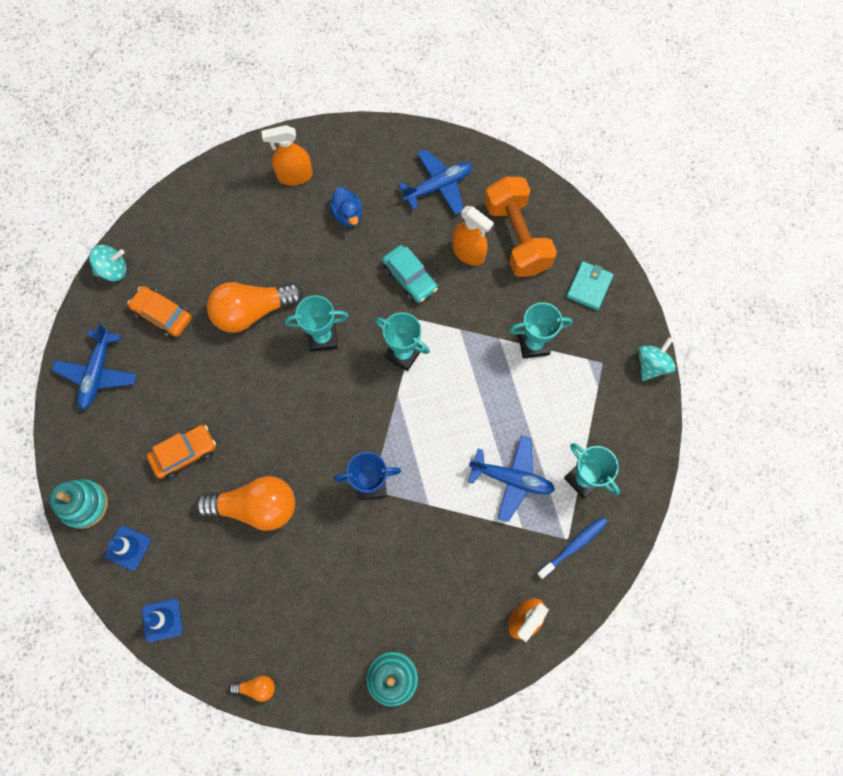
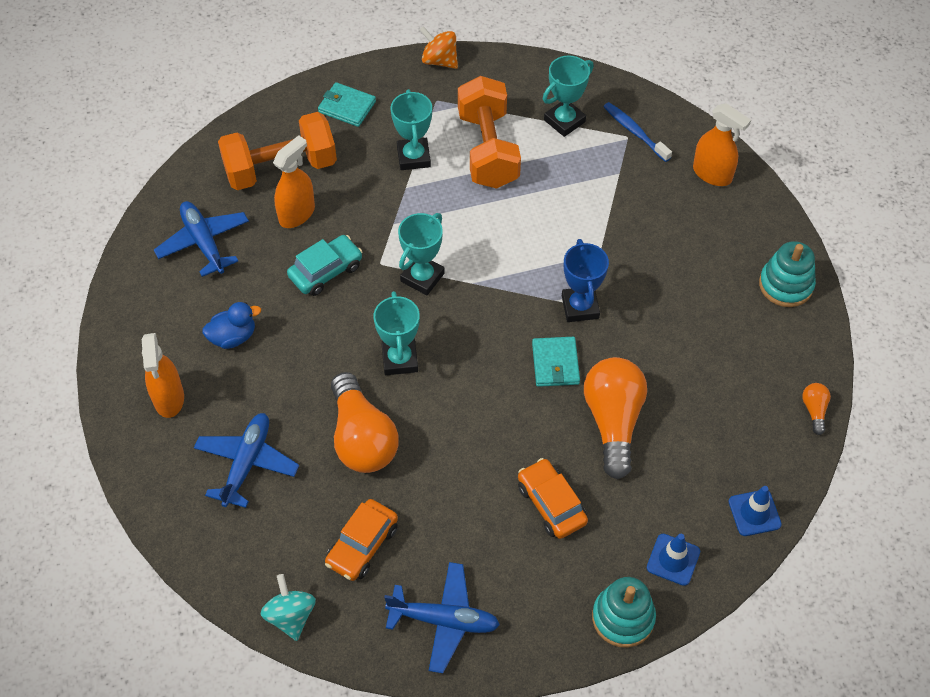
camera: 90 degrees left, 15 degrees down
(314, 461) = (555, 363): none -> turquoise wallet
(511, 479) = (567, 180): blue plane -> blue plane (247, 463)
(545, 408) = (488, 149): none -> orange dumbbell
(651, 365) = (439, 60): turquoise spinning top -> orange spinning top

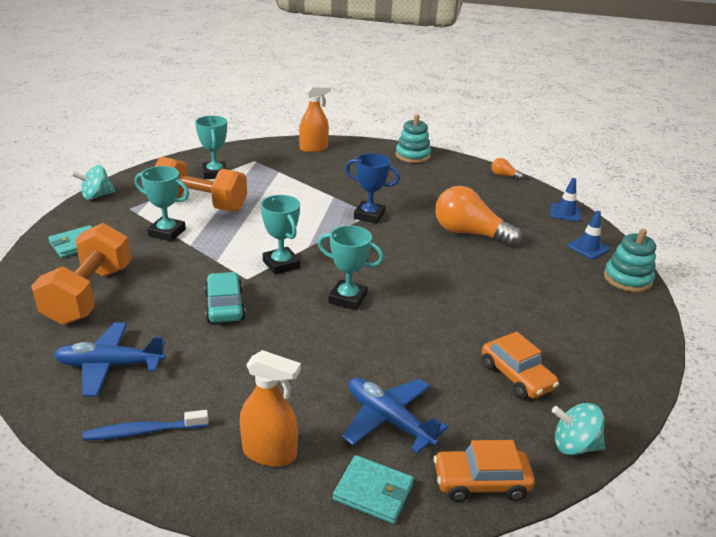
camera: 65 degrees left, 25 degrees down
(233, 337) = (238, 382): blue duck -> none
(297, 214) = (148, 302): orange spray bottle -> none
(362, 438) = (409, 342): orange light bulb -> none
(439, 60) = (96, 196): orange spinning top -> turquoise spinning top
(444, 620) = (606, 356): blue plane -> none
(551, 504) = (522, 276): orange car -> orange car (481, 482)
(555, 363) = (407, 238): turquoise wallet -> turquoise wallet (373, 492)
(634, 132) = (254, 157): blue toothbrush -> blue toothbrush (143, 431)

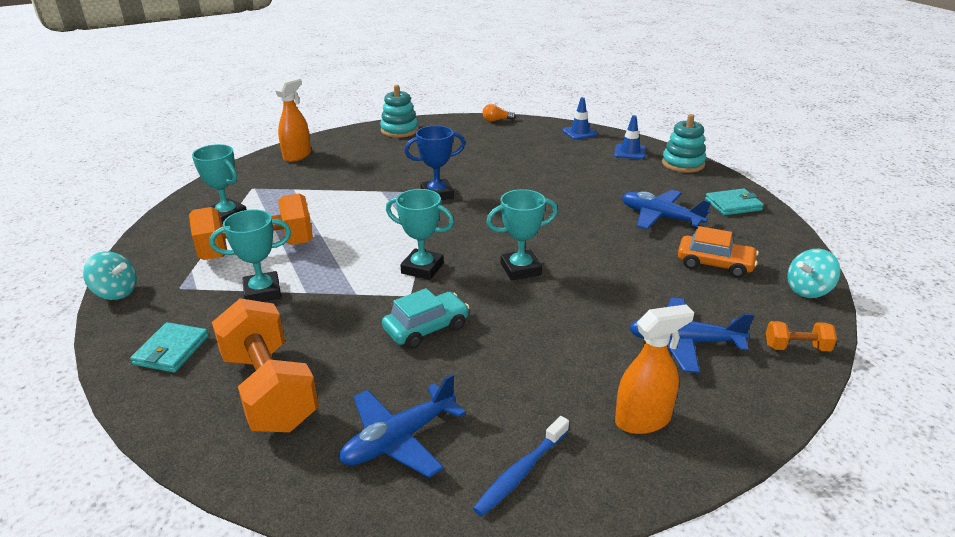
camera: 35 degrees left, 0 degrees up
(96, 196) = (116, 292): turquoise spinning top -> turquoise spinning top turned 90 degrees counterclockwise
(224, 306) = (426, 328): turquoise car -> turquoise car turned 105 degrees clockwise
(373, 492) = (749, 398): turquoise wallet -> turquoise wallet (733, 205)
(469, 233) = (536, 176): orange light bulb -> none
(481, 482) = (796, 347): orange car -> orange dumbbell
(528, 314) = (660, 217): none -> blue plane

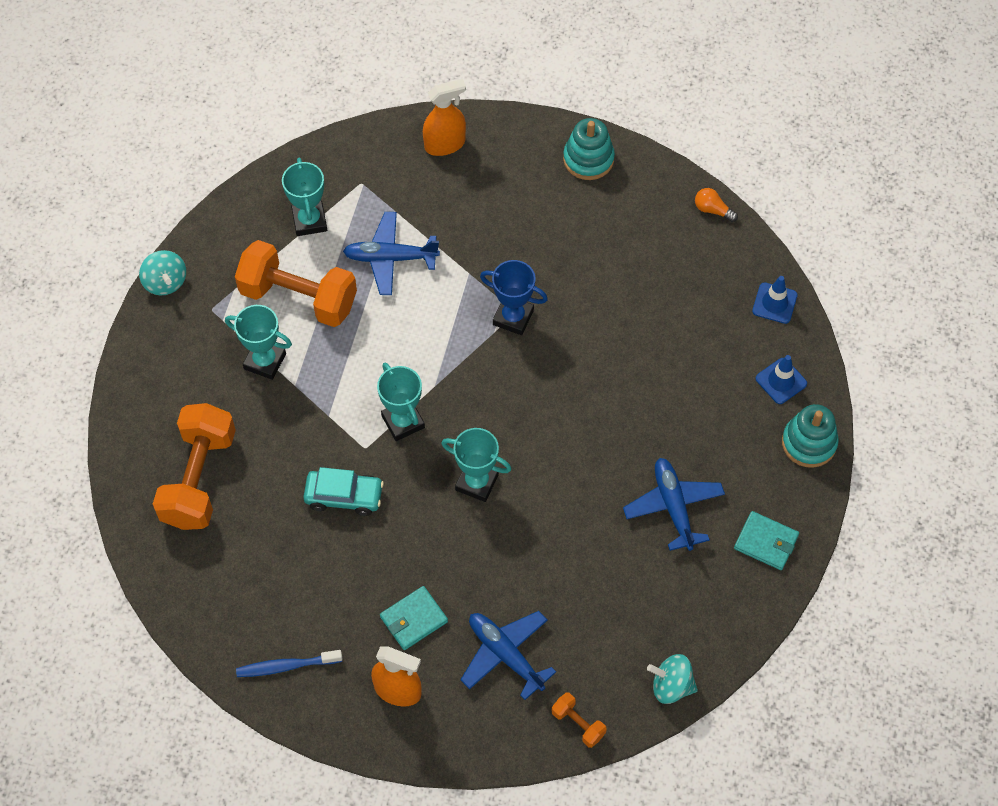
camera: 40 degrees right, 30 degrees up
(172, 350) = (165, 387): turquoise wallet -> turquoise wallet (414, 619)
(399, 439) = (241, 585): blue plane -> blue plane (390, 258)
(715, 264) = (638, 600): orange car -> none

